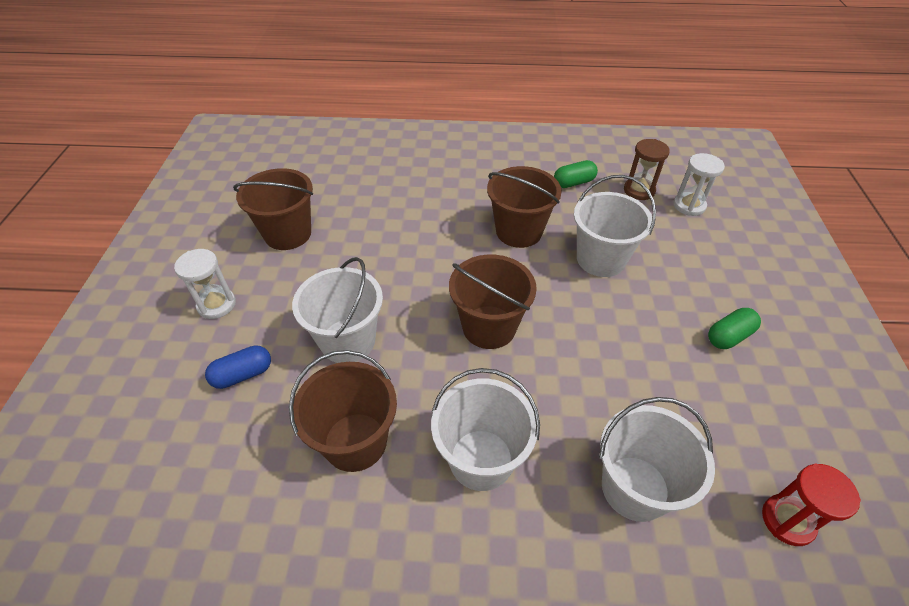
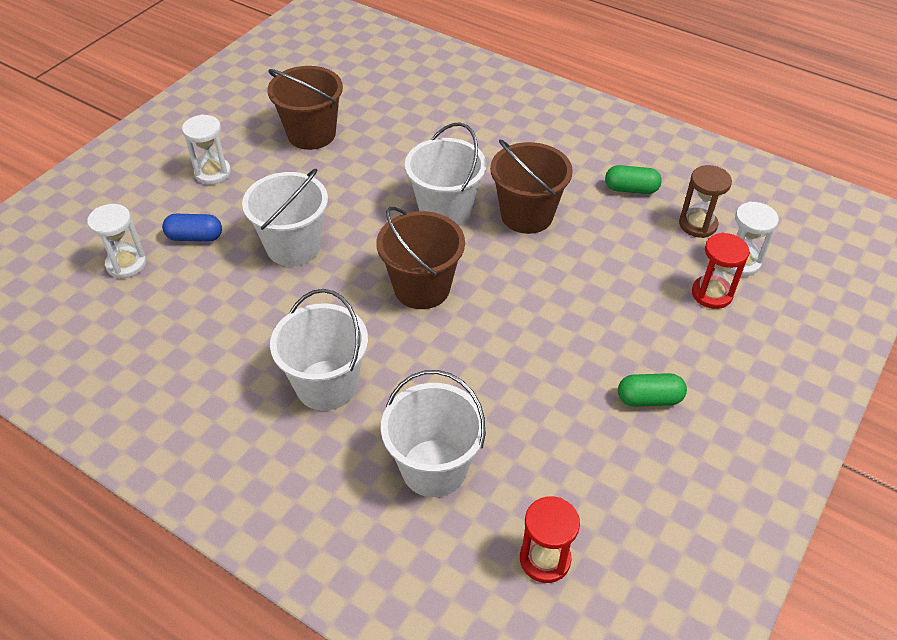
camera: 30 degrees right, 0 degrees up
(186, 436) = (126, 264): none -> white hourglass
(355, 441) = (241, 325): brown bucket -> none
(600, 259) = (586, 274): white bucket -> white bucket (445, 210)
(693, 236) = (712, 294): none -> red hourglass

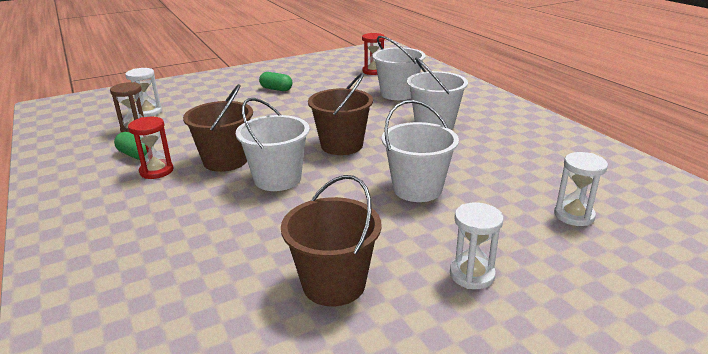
camera: 150 degrees left, 20 degrees down
(195, 237) = (504, 218): blue capsule -> none
(712, 294) = (187, 107): red hourglass -> red hourglass (156, 171)

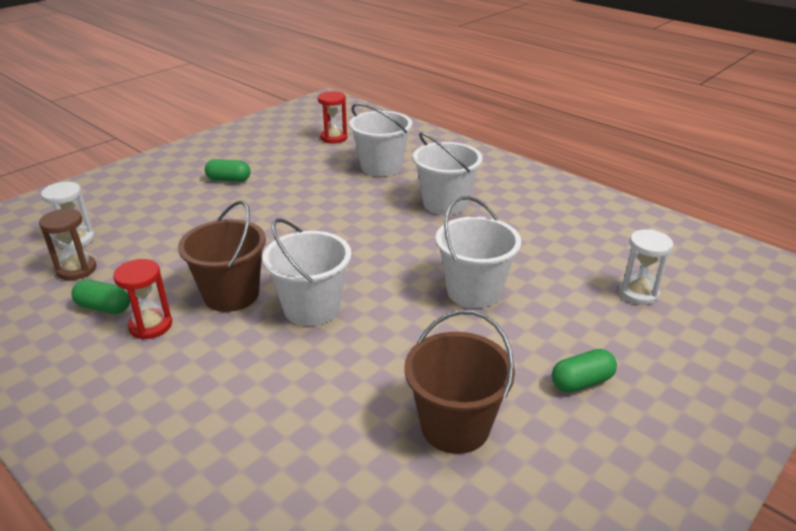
camera: 20 degrees left, 5 degrees up
(342, 145) = (359, 249): brown bucket -> none
(472, 275) = (581, 382): white hourglass -> green capsule

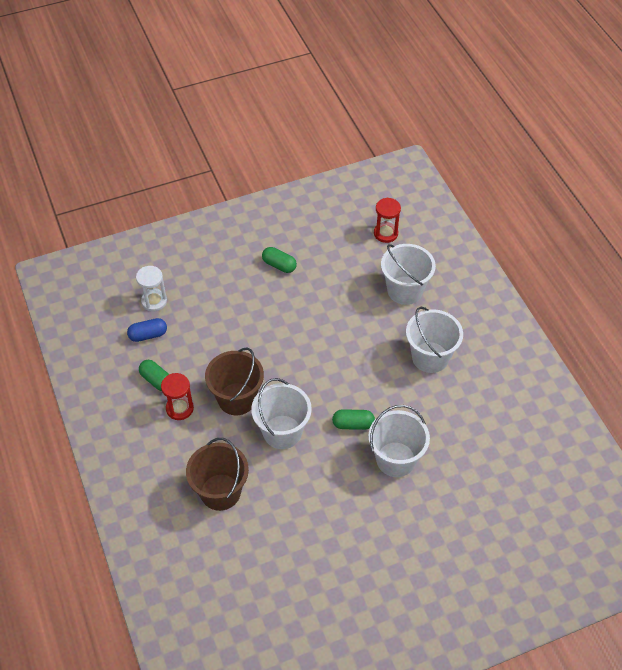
camera: 25 degrees right, 20 degrees up
(77, 270) = (148, 335): brown hourglass -> blue capsule
(455, 426) = (321, 561): brown bucket -> brown bucket (220, 492)
(581, 382) = (415, 562): green capsule -> green capsule (353, 424)
(638, 293) = (509, 507): white hourglass -> none

